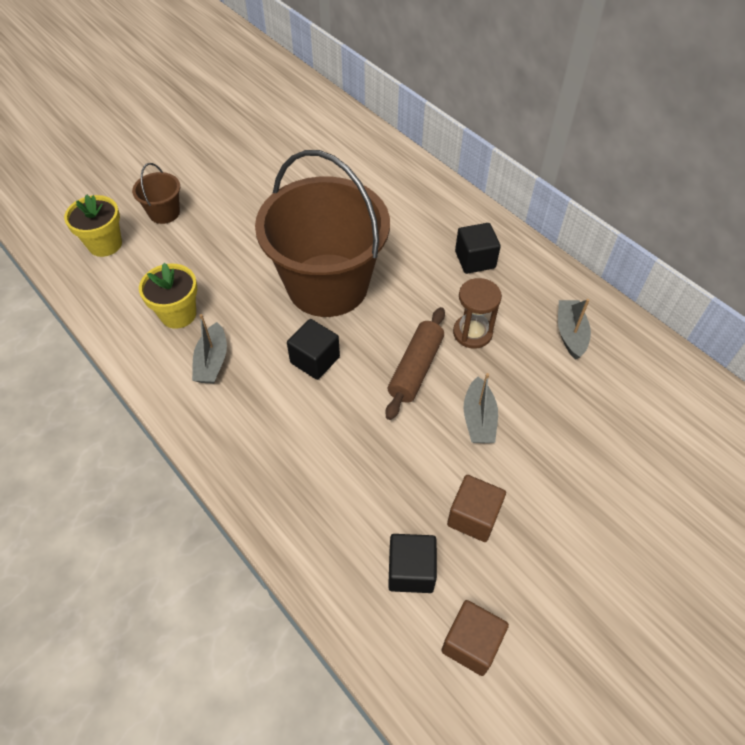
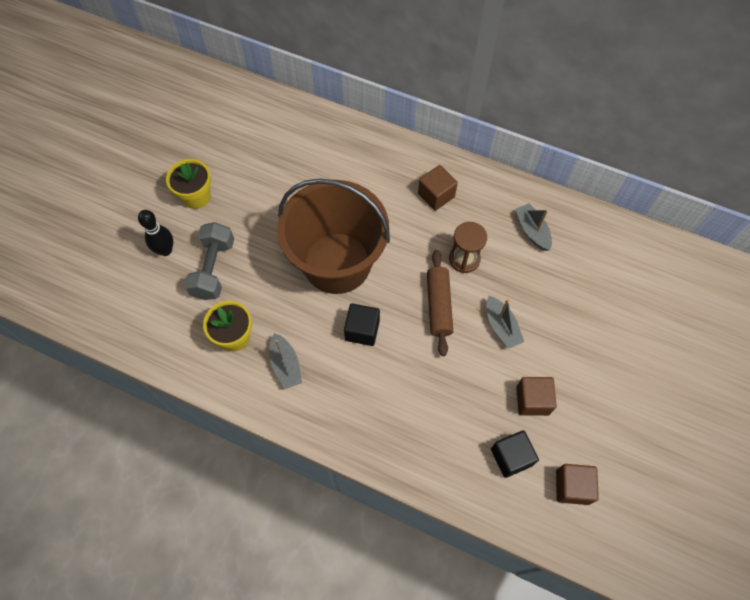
camera: 25 degrees left, 10 degrees up
(105, 244) = (133, 300): yellow flower pot -> yellow flower pot (196, 197)
(164, 213) = (165, 250): brown bucket -> black bowling pin
(199, 245) = (213, 269): none -> grey dumbbell
(475, 260) = (436, 195): black cube -> brown cube

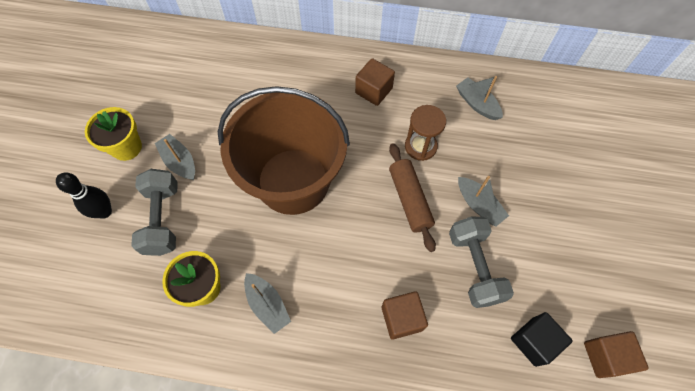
camera: 15 degrees left, 0 degrees up
(240, 221) = (180, 162): none -> grey boat
(362, 330) = (339, 245): black cube -> none
(479, 380) = (474, 267): none -> grey dumbbell
(532, 400) = (534, 274): brown cube -> brown cube (402, 318)

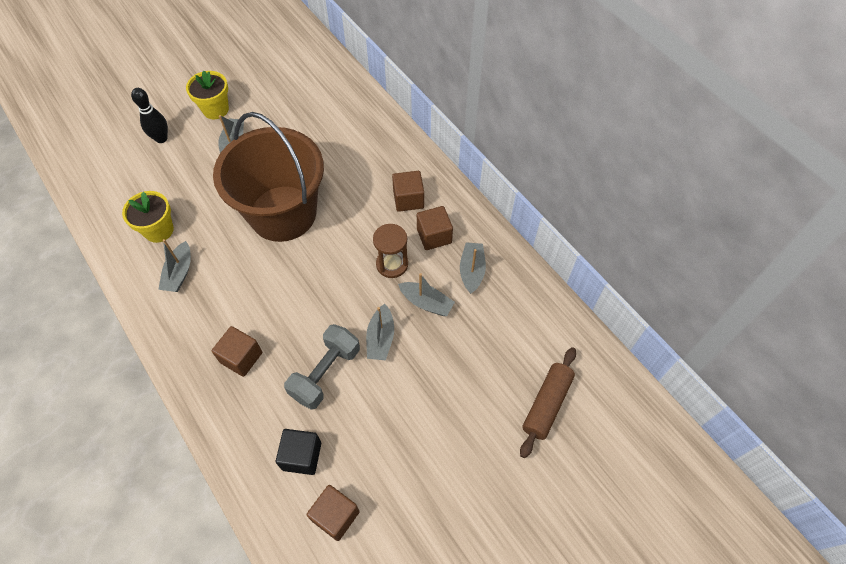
camera: 45 degrees right, 5 degrees down
(162, 219) = (185, 170): grey dumbbell -> none
(409, 199) = (339, 291): brown rolling pin -> brown rolling pin (546, 404)
(423, 101) = (434, 236): none -> brown cube
(476, 152) = (426, 303): none -> grey boat

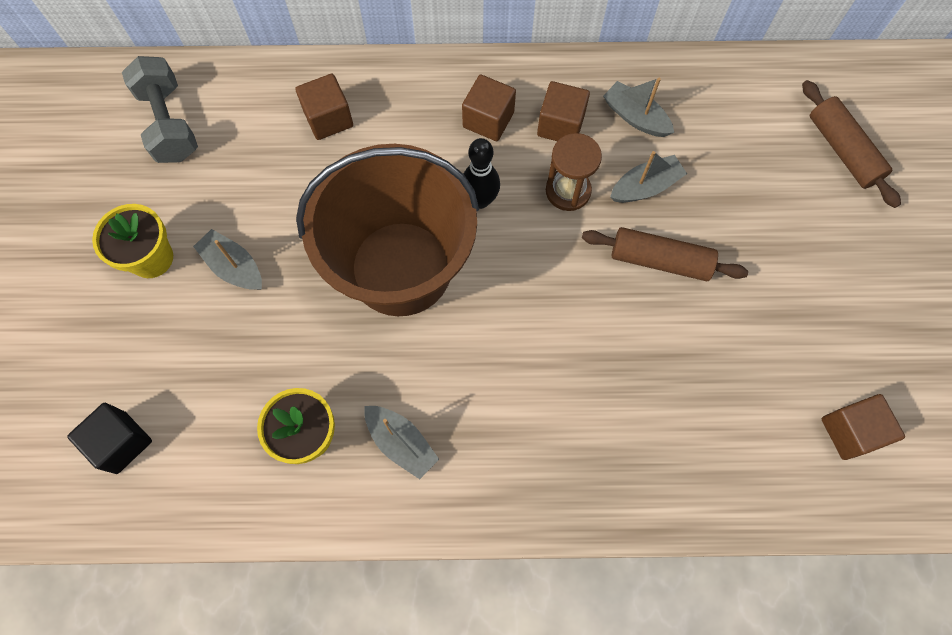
camera: 55 degrees left, 10 degrees up
(161, 138) = (144, 355): black bowling pin -> black bowling pin (480, 200)
(241, 357) = (583, 429): brown cube -> brown cube (328, 118)
(302, 456) = (758, 429): black cube -> black cube (121, 442)
(325, 373) = (667, 345): grey dumbbell -> grey dumbbell (169, 123)
(380, 338) = (660, 260): grey boat -> brown rolling pin

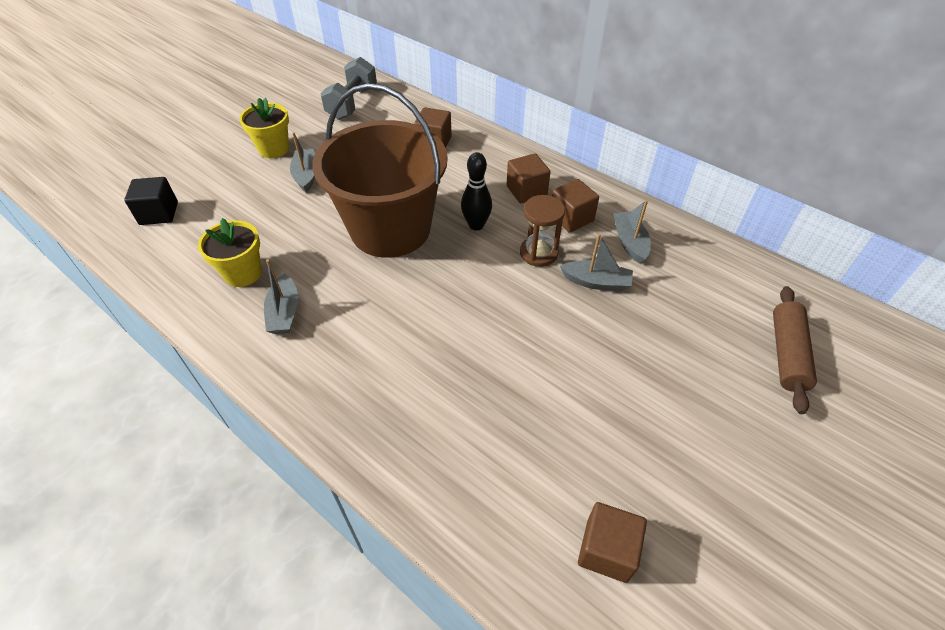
camera: 40 degrees right, 20 degrees down
(660, 260) = (562, 329): brown rolling pin -> none

